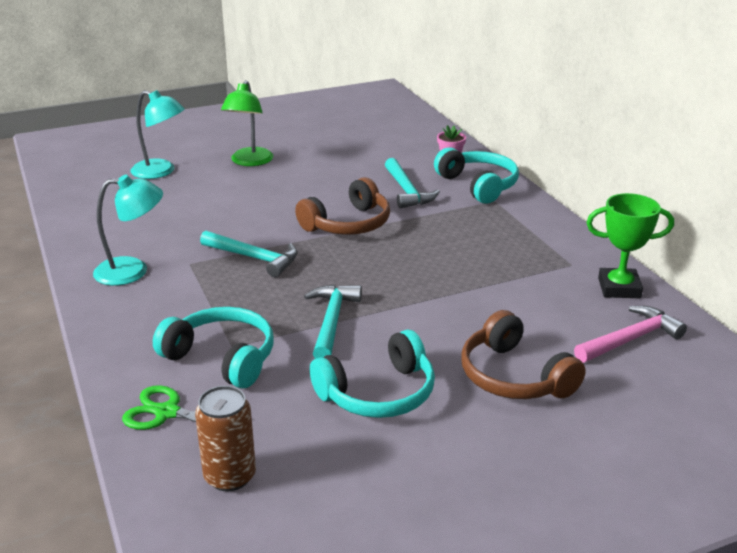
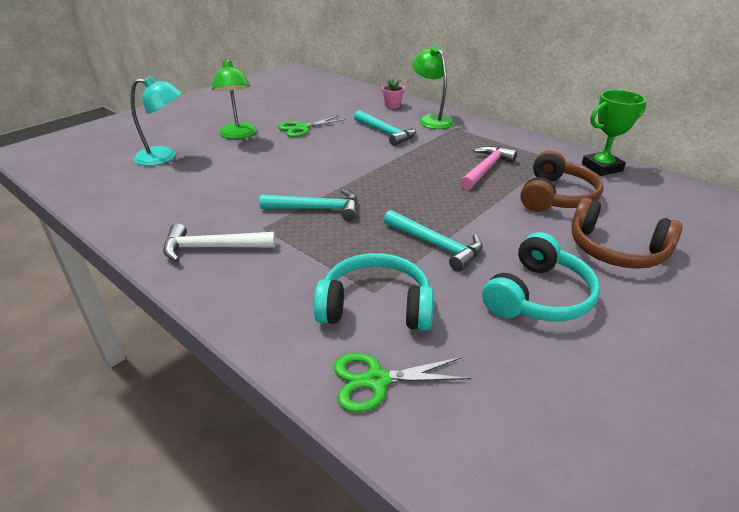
camera: 25 degrees left, 5 degrees up
(132, 271) = (213, 248): turquoise lamp -> white hammer
(230, 476) = (503, 428): brown can -> none
(320, 167) = (301, 128): none -> green scissors
(332, 321) = (436, 245): turquoise hammer -> turquoise hammer turned 150 degrees clockwise
(348, 224) = (367, 165): brown headphones -> brown headphones (556, 196)
(478, 185) = (432, 119): turquoise headphones -> green lamp
(630, 339) = (652, 200): pink hammer -> pink hammer (486, 169)

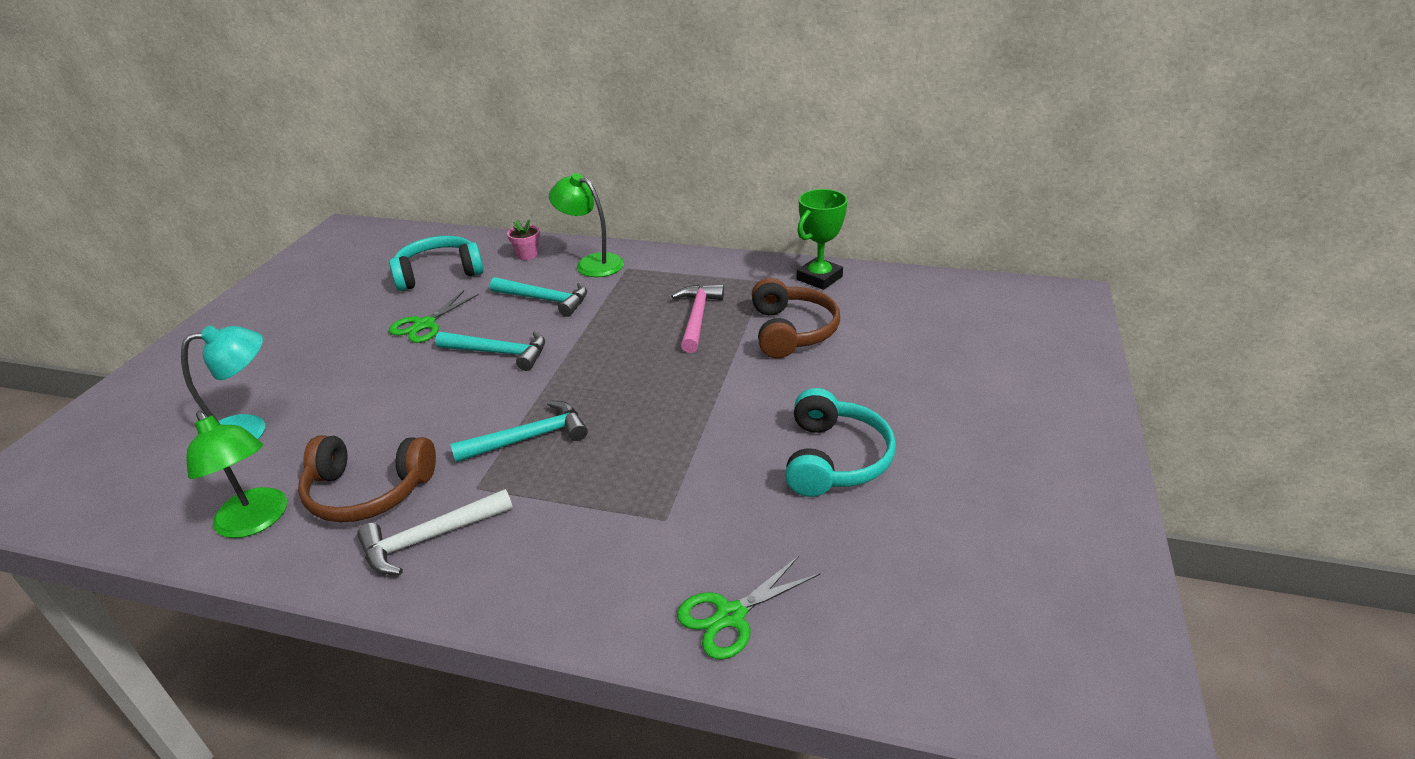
camera: 25 degrees left, 0 degrees up
(238, 135) = (338, 361): green lamp -> green lamp (256, 521)
(375, 306) = (678, 535): turquoise headphones -> turquoise headphones (439, 273)
(436, 245) = (698, 437): turquoise hammer -> turquoise hammer (499, 353)
(616, 250) = (880, 378): brown headphones -> brown headphones (368, 491)

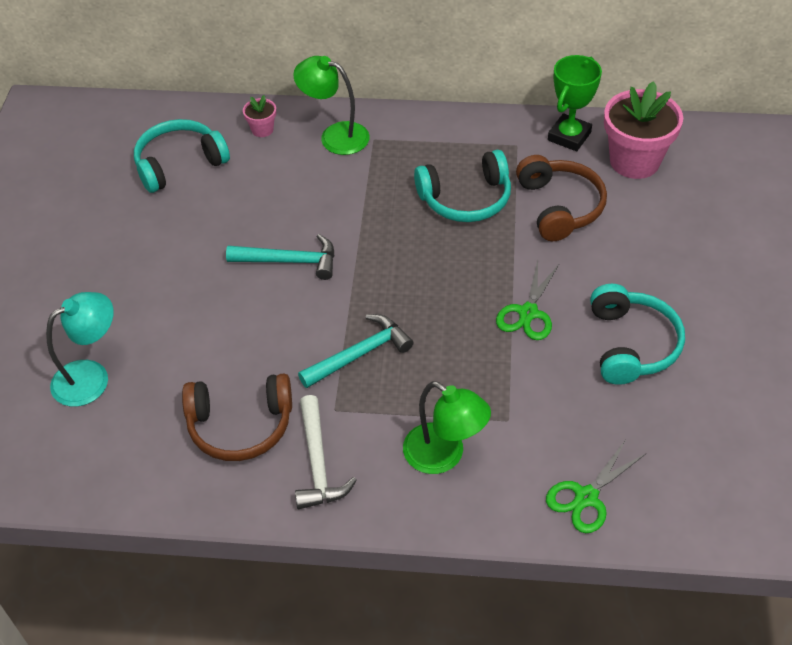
camera: 10 degrees left, 15 degrees up
(256, 521) = (156, 467): green lamp -> green lamp (444, 456)
(424, 325) = (198, 234): green scissors -> green scissors (528, 313)
(430, 538) = (318, 463): white hammer -> white hammer turned 60 degrees counterclockwise
(545, 300) = (307, 190): turquoise hammer -> none
(697, 318) = (466, 198): pink hammer -> turquoise headphones
(881, 301) = (634, 161): none -> pink flower pot

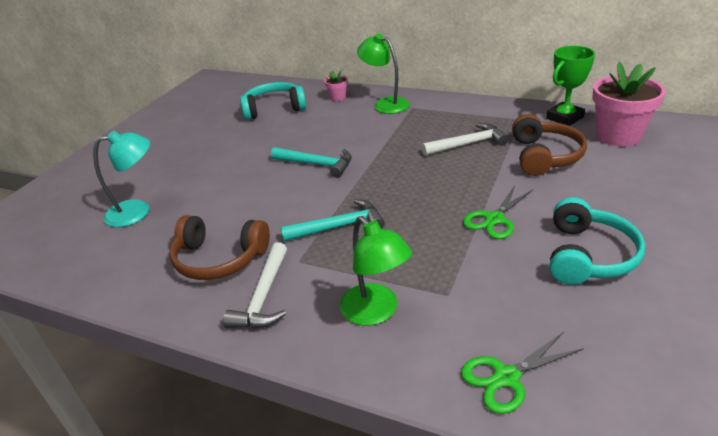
camera: 20 degrees right, 15 degrees down
(466, 198) = (468, 144): turquoise headphones -> white hammer

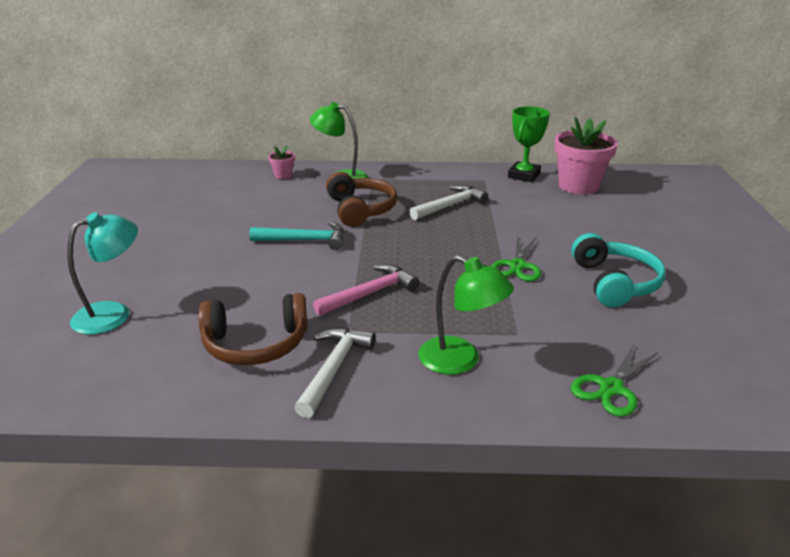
camera: 25 degrees left, 5 degrees down
(264, 296) = (333, 369): white hammer -> white hammer turned 150 degrees counterclockwise
(274, 109) = (215, 192): turquoise headphones -> none
(339, 226) = (370, 294): turquoise hammer -> pink hammer
(544, 156) = (527, 209): brown headphones -> brown headphones (360, 210)

